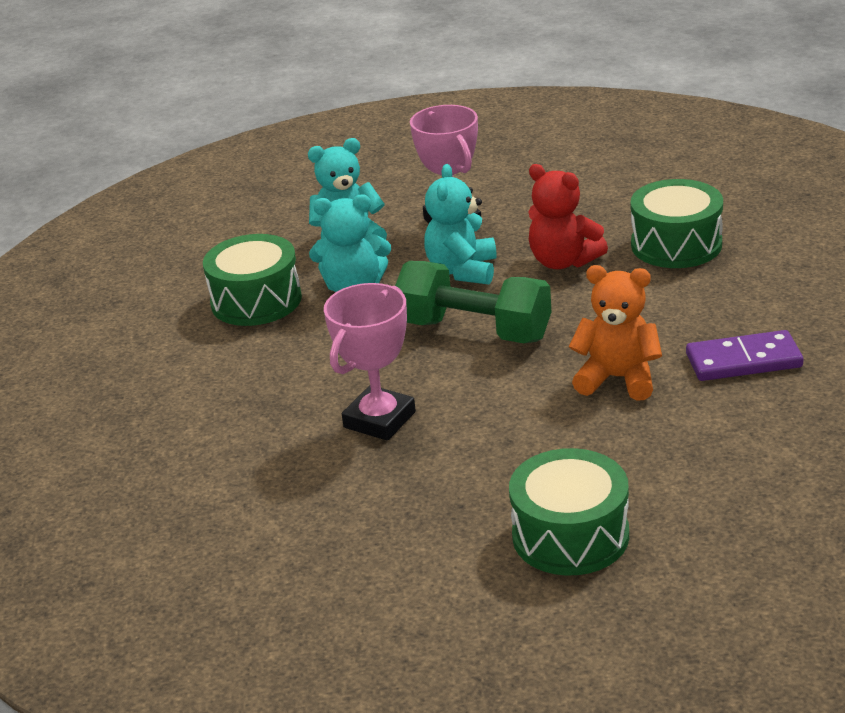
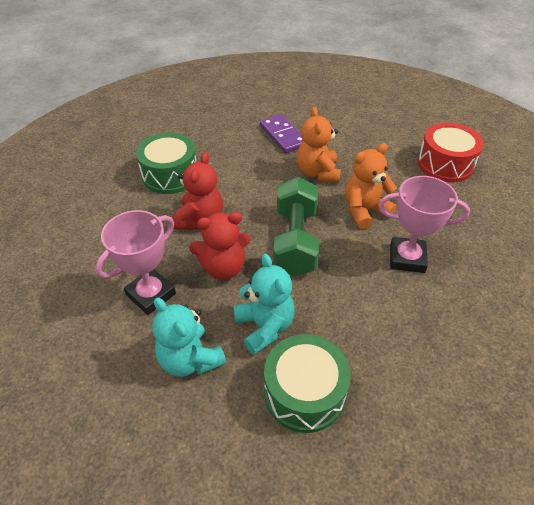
camera: 115 degrees left, 15 degrees up
(463, 271) = (223, 267): turquoise teddy bear -> red teddy bear
(499, 406) = (365, 210): none -> orange teddy bear
(570, 535) = (445, 164): green drum -> red drum

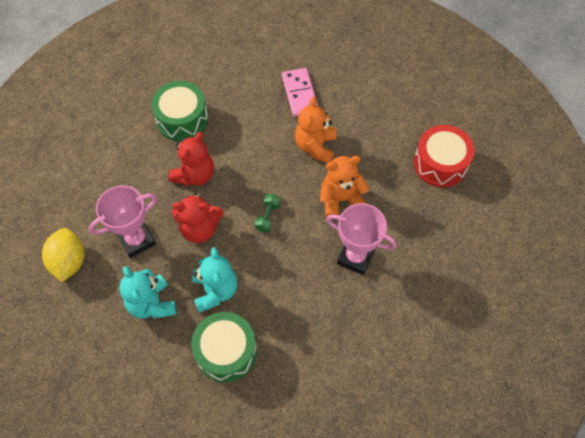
camera: 15 degrees right, 15 degrees up
(69, 336) = (69, 261): none -> yellow lemon
(283, 136) = (299, 94): purple domino -> pink domino
(295, 241) = (267, 217): green dumbbell -> green dumbbell, size x0.43

